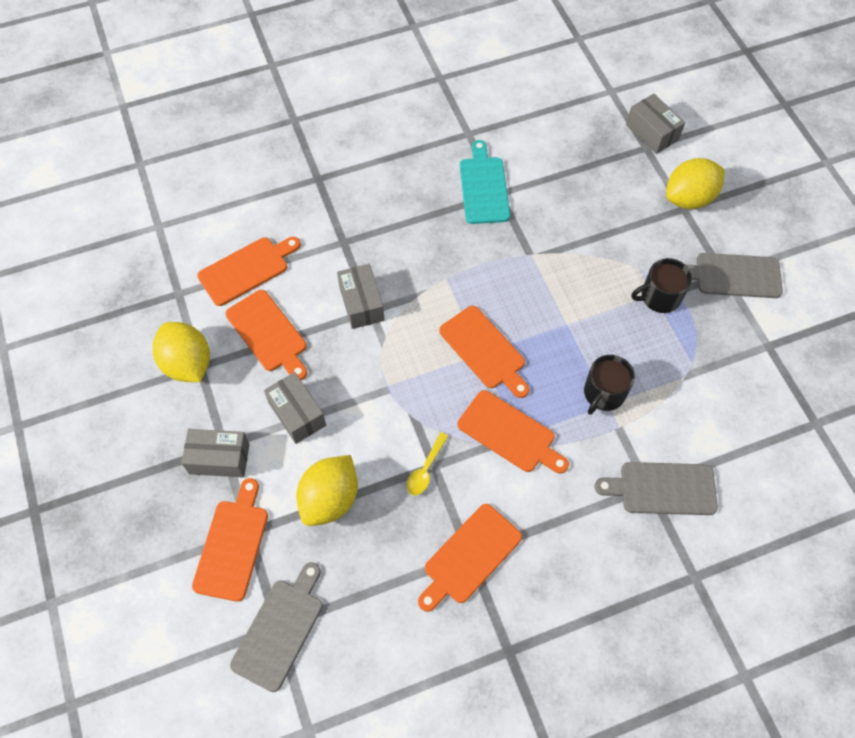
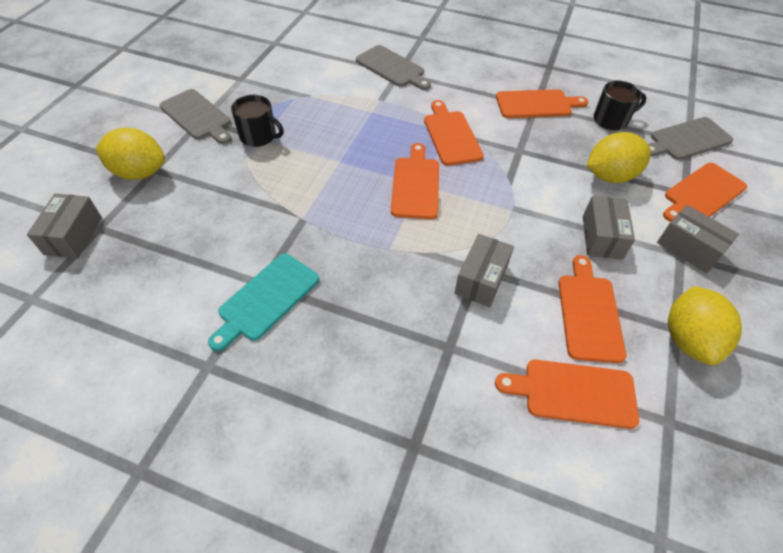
camera: 140 degrees left, 10 degrees down
(425, 469) = (527, 152): yellow spoon -> none
(603, 393) = (367, 117): black mug -> black mug (611, 120)

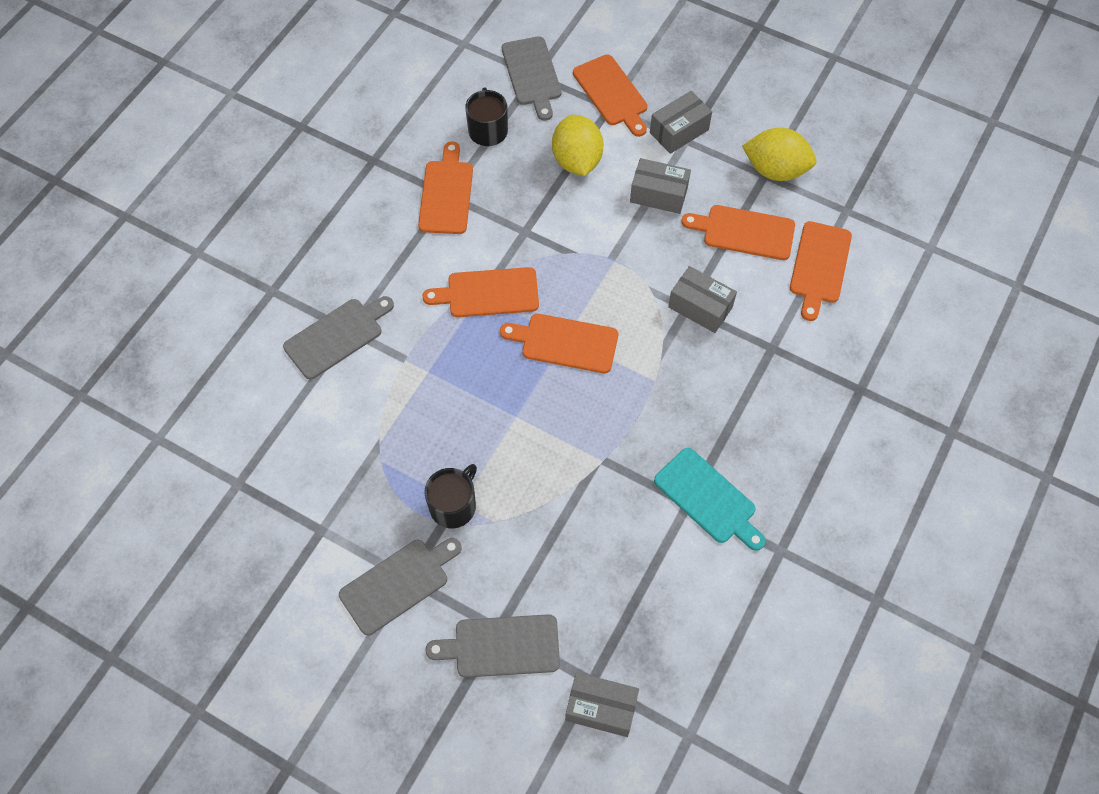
camera: 80 degrees left, 10 degrees up
(139, 172) = (501, 646): yellow lemon -> grey cutting board

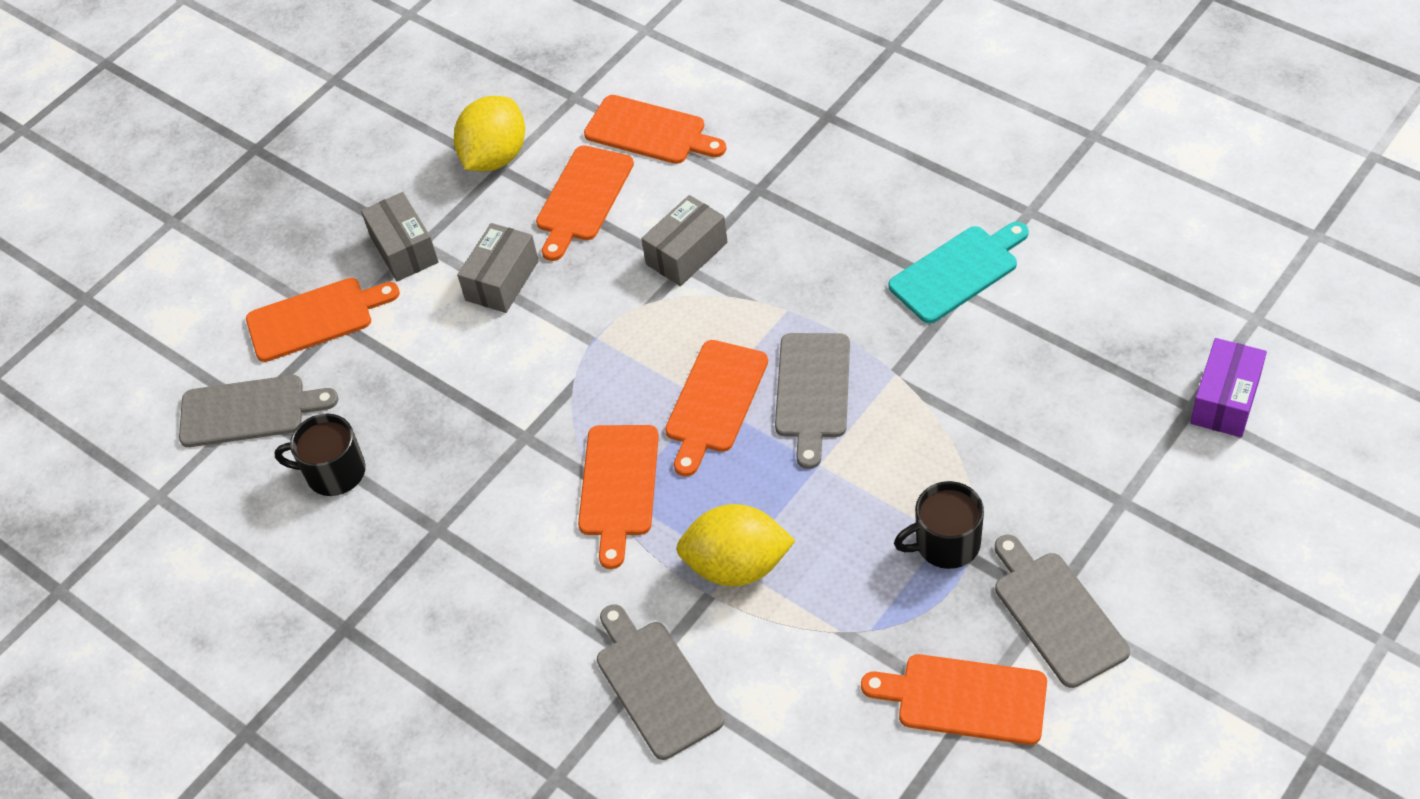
camera: 75 degrees left, 10 degrees down
(446, 193) = (434, 531): orange cutting board -> orange cutting board (964, 698)
(453, 505) = (945, 543): black mug -> black mug turned 60 degrees counterclockwise
(501, 646) = (1146, 499): grey cutting board -> grey cutting board (812, 391)
(577, 161) = (420, 367): yellow lemon -> yellow lemon (737, 566)
(601, 708) = (1225, 400): grey box -> purple box

